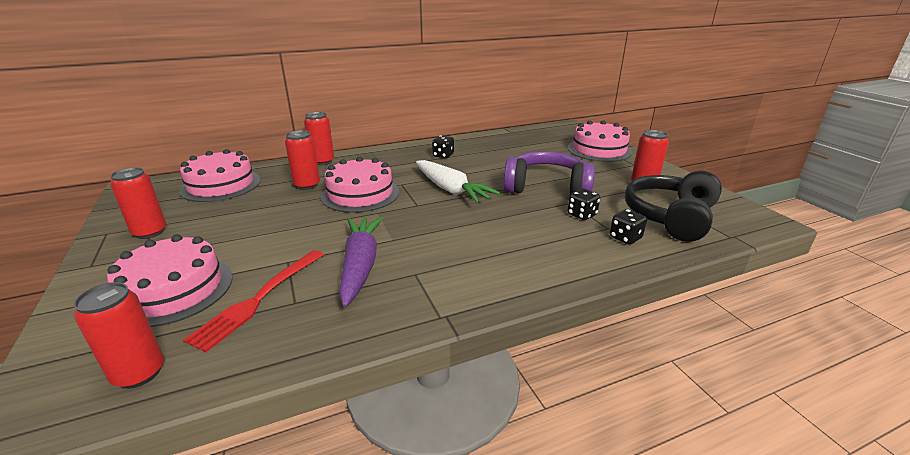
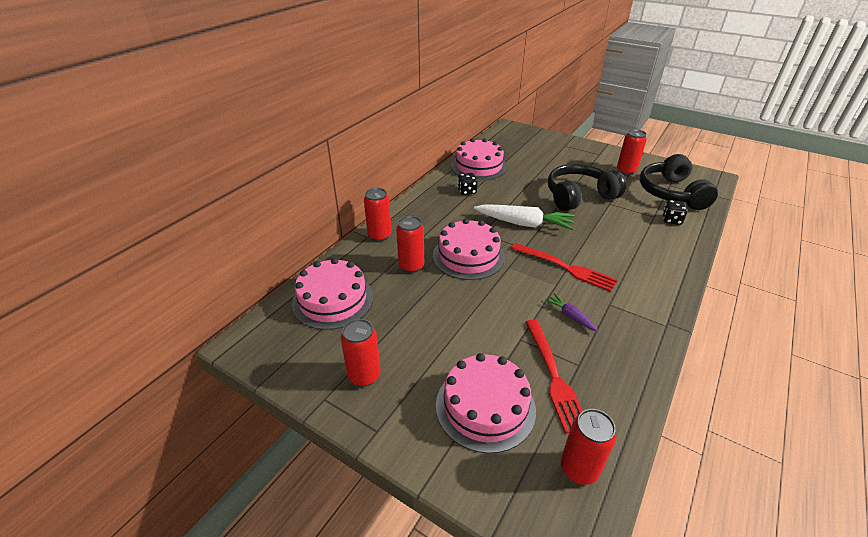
camera: 35 degrees left, 10 degrees up
(360, 266) = (570, 316): purple carrot -> purple carrot, size x0.48
(428, 231) = (566, 267): none -> red fork
(546, 188) = (579, 196): purple headphones -> black headphones
(582, 215) = (628, 212): black dice -> none
(599, 150) = (561, 147): pink cake -> pink cake (478, 166)

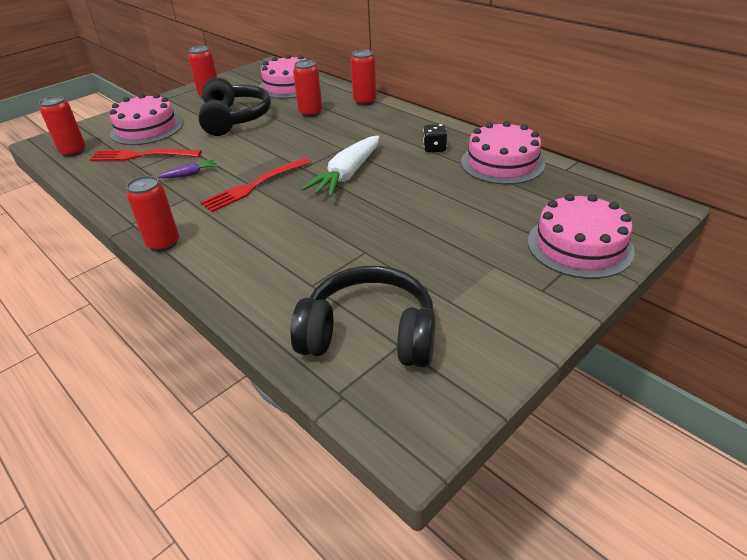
camera: 105 degrees right, 0 degrees up
(468, 256) = (308, 138): pink cake -> pink cake (579, 246)
(579, 196) = (394, 228): black headphones -> black headphones (234, 119)
(626, 171) = (466, 304): red can -> red can (163, 243)
(671, 220) = (293, 300): black dice -> none

